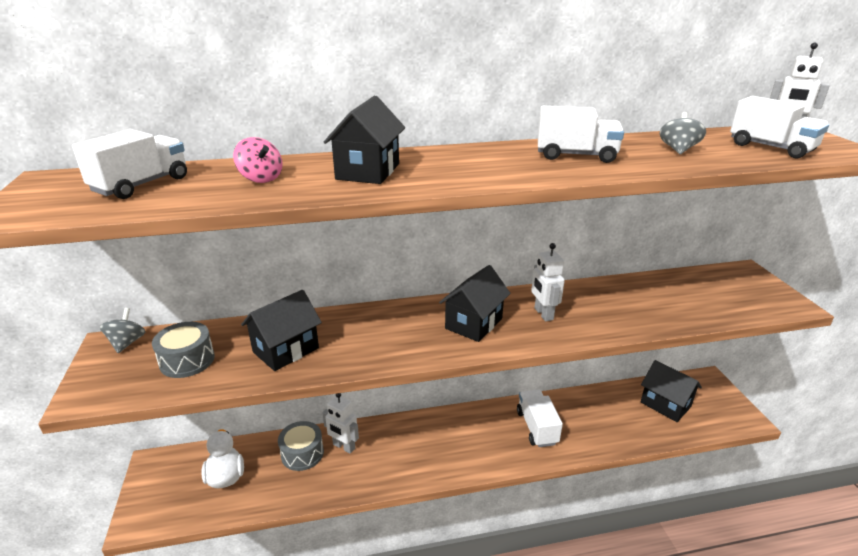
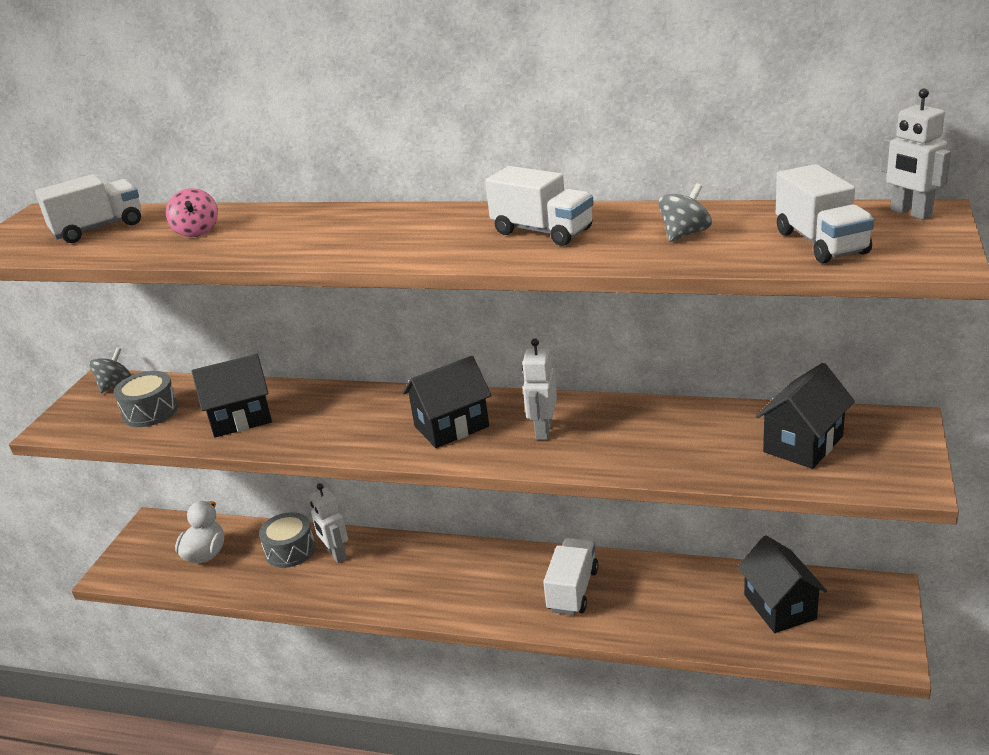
camera: 30 degrees right, 0 degrees up
(368, 171) = (298, 232): black house -> black house (803, 444)

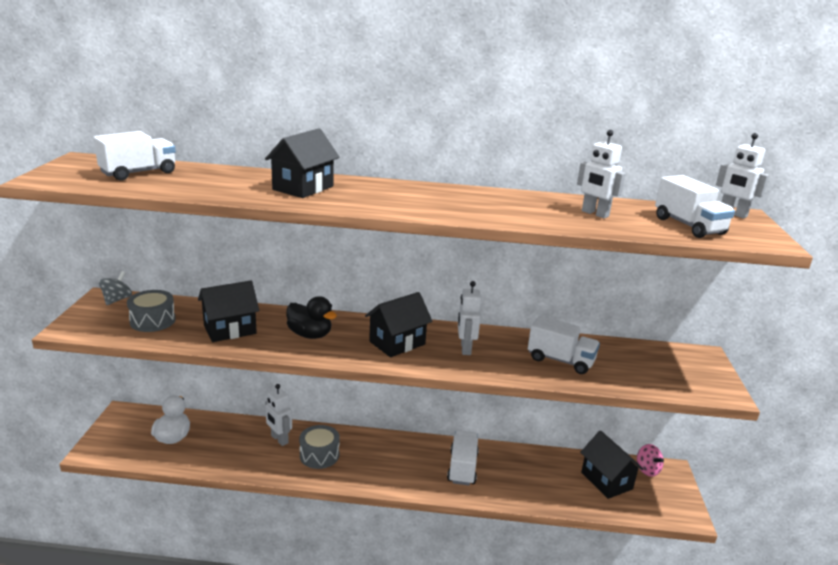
camera: 15 degrees left, 5 degrees down
(197, 231) = (224, 182): pink spinning top -> pink spinning top (647, 470)
(290, 550) = (242, 436): grey drum -> grey drum (319, 455)
(339, 420) = (310, 335): none -> black duck
(542, 231) = (493, 204): white truck -> white truck (560, 360)
(684, 234) = (595, 214): grey spinning top -> white robot
(803, 444) = (645, 365): black house -> black house (303, 188)

